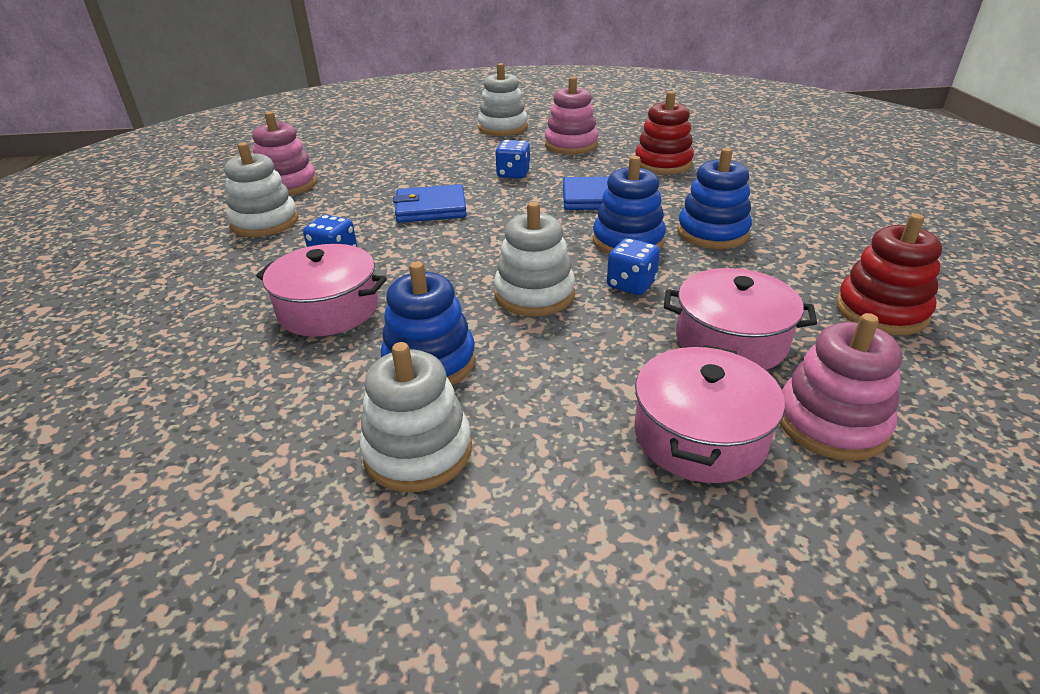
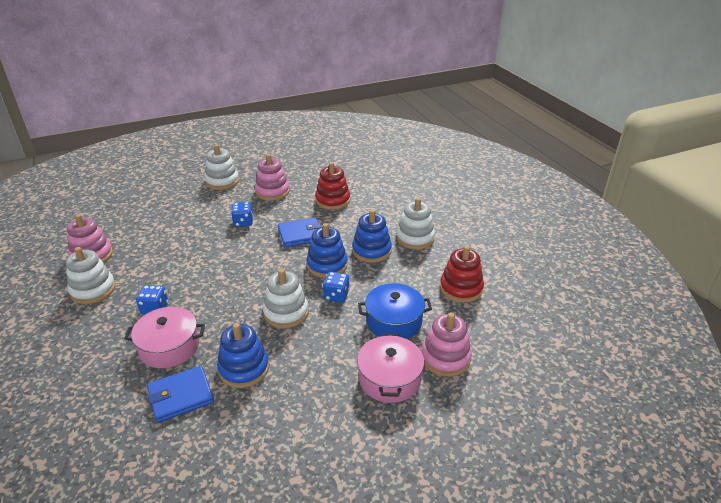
camera: 20 degrees left, 0 degrees up
(418, 451) = (258, 420): white stacking toy -> white stacking toy (415, 238)
(431, 208) = (200, 259): blue wallet -> blue wallet (181, 396)
(731, 340) = (394, 321): pink pot -> blue pot

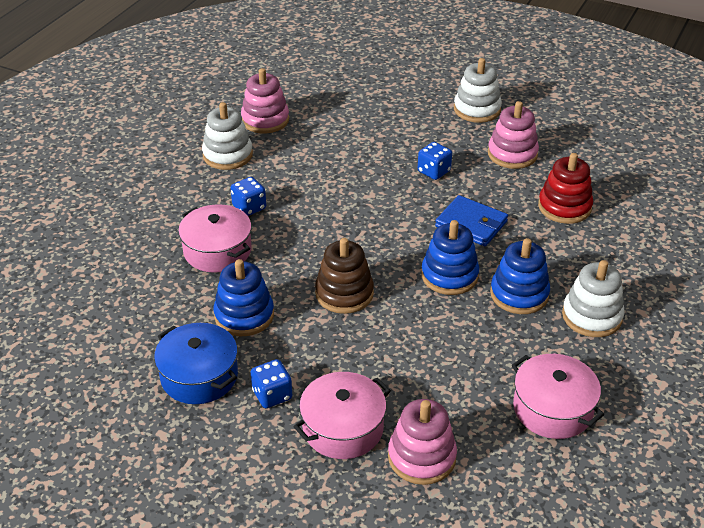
camera: 50 degrees right, 5 degrees up
(181, 396) = (174, 299): blue wallet -> none
(286, 312) = (344, 293): white stacking toy -> brown stacking toy
(336, 295) = (412, 313): blue dice -> blue dice (272, 395)
(394, 321) = (428, 382): blue pot -> blue pot (199, 376)
(461, 288) = (552, 408): red stacking toy -> pink pot

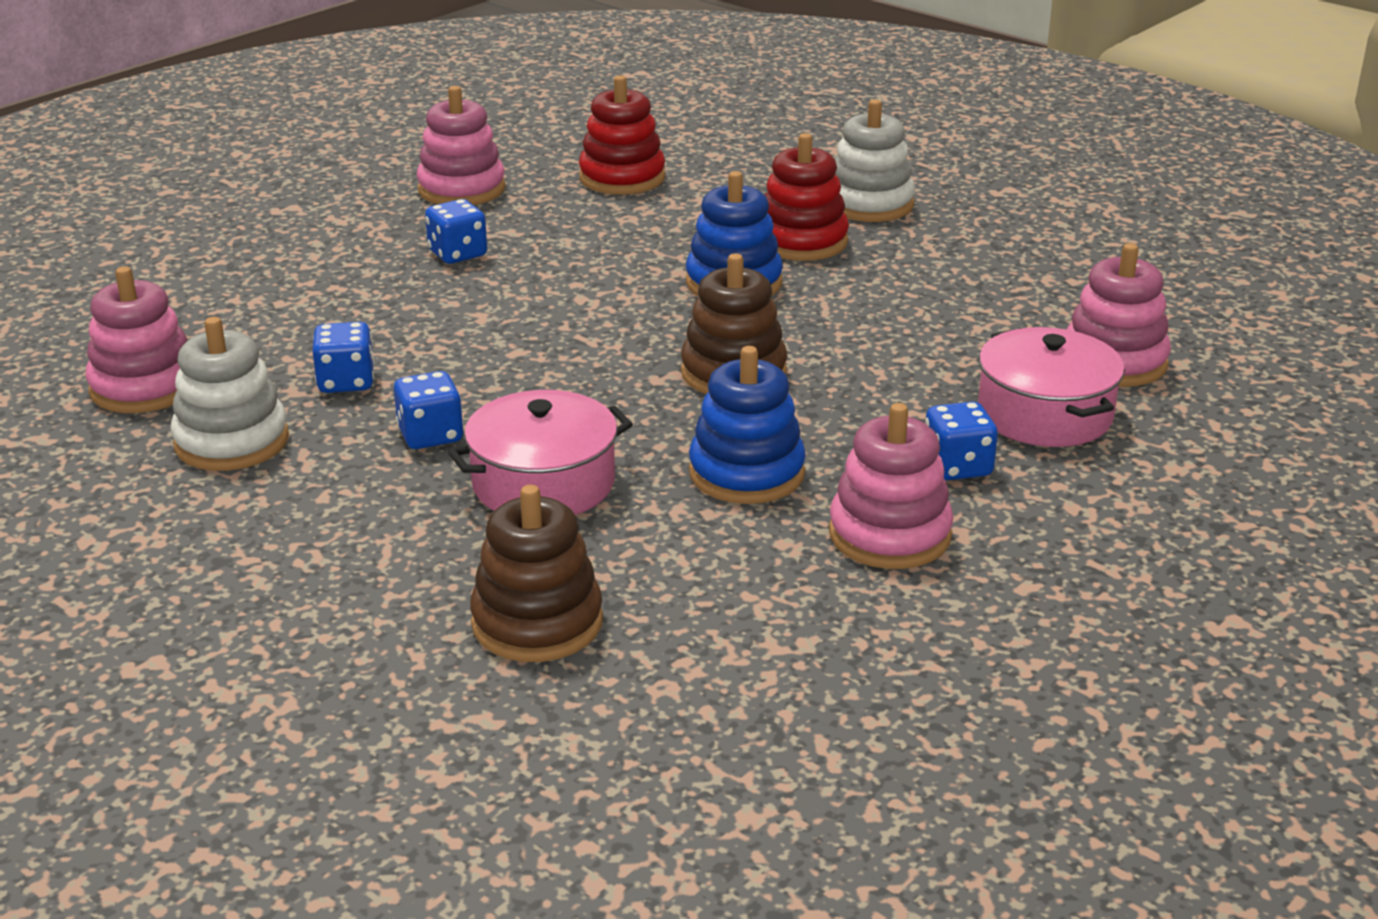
camera: 75 degrees left, 10 degrees down
(108, 273) = (537, 622): none -> brown stacking toy
(199, 376) = (889, 535): blue pot -> pink stacking toy
(289, 171) = (346, 382): none -> blue dice
(471, 224) = (618, 247): blue wallet -> none
(477, 109) = (312, 194): white stacking toy -> none
(519, 294) = (801, 241): blue stacking toy -> red stacking toy
(552, 408) = (1039, 260): pink pot -> none

